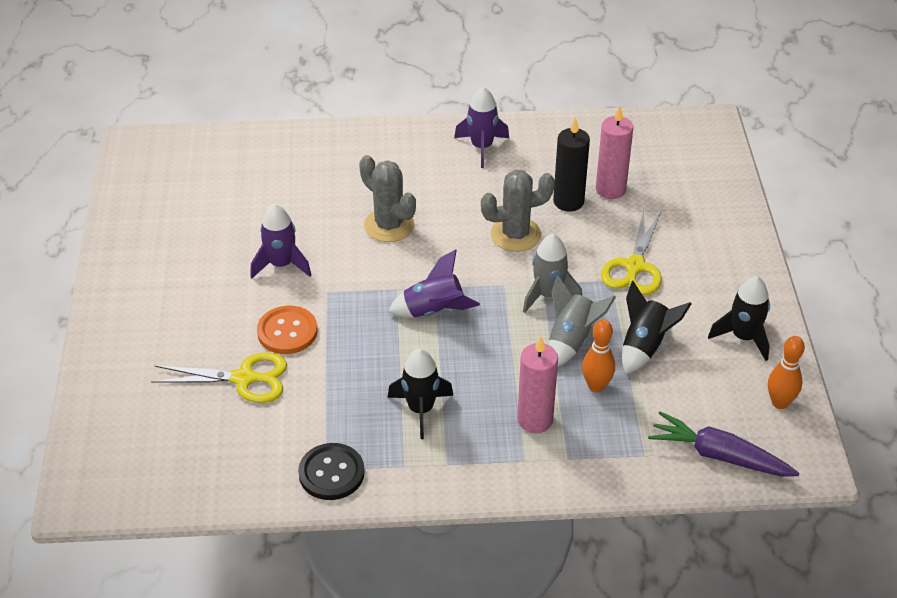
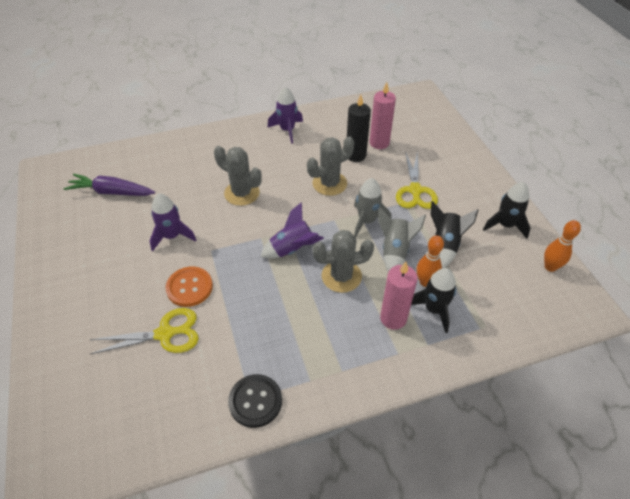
camera: 15 degrees left, 5 degrees up
(421, 409) = (308, 329): black rocket -> black rocket (434, 309)
(487, 357) = (341, 276): none -> grey cactus
(719, 455) = (530, 316): purple carrot -> purple carrot (111, 192)

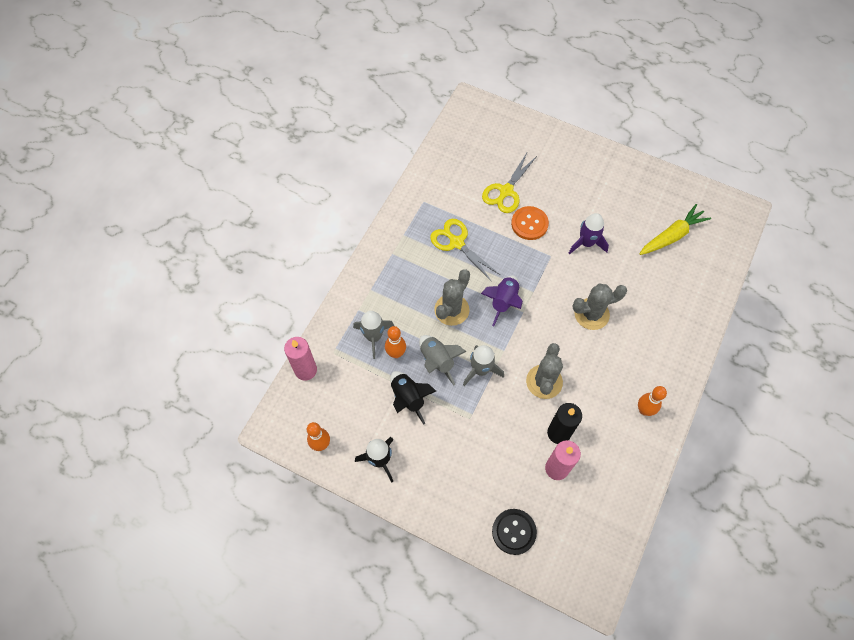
camera: 135 degrees right, 15 degrees up
(111, 192) = (672, 235): purple carrot -> yellow carrot
(255, 401) = (419, 202): black button -> black button (514, 532)
(287, 130) = (644, 410): purple rocket -> orange bowling pin
(393, 318) = (393, 309): pink candle -> pink candle (305, 370)
(415, 191) = (475, 435): yellow scissors -> yellow scissors (456, 242)
(434, 309) = (374, 337): black rocket -> grey rocket

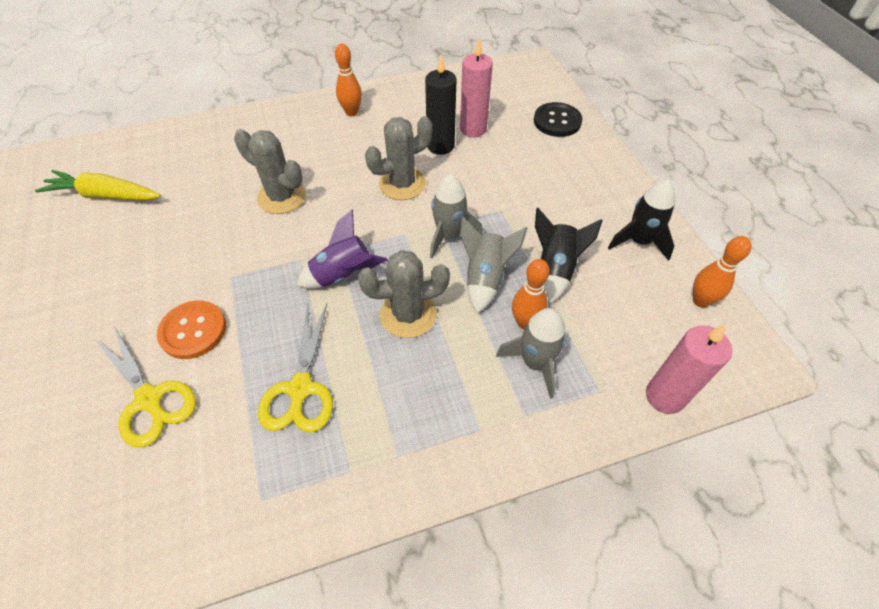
camera: 135 degrees left, 10 degrees down
(506, 191) = (149, 399): yellow scissors -> yellow scissors turned 60 degrees clockwise
(586, 243) = (179, 257): purple rocket -> none

